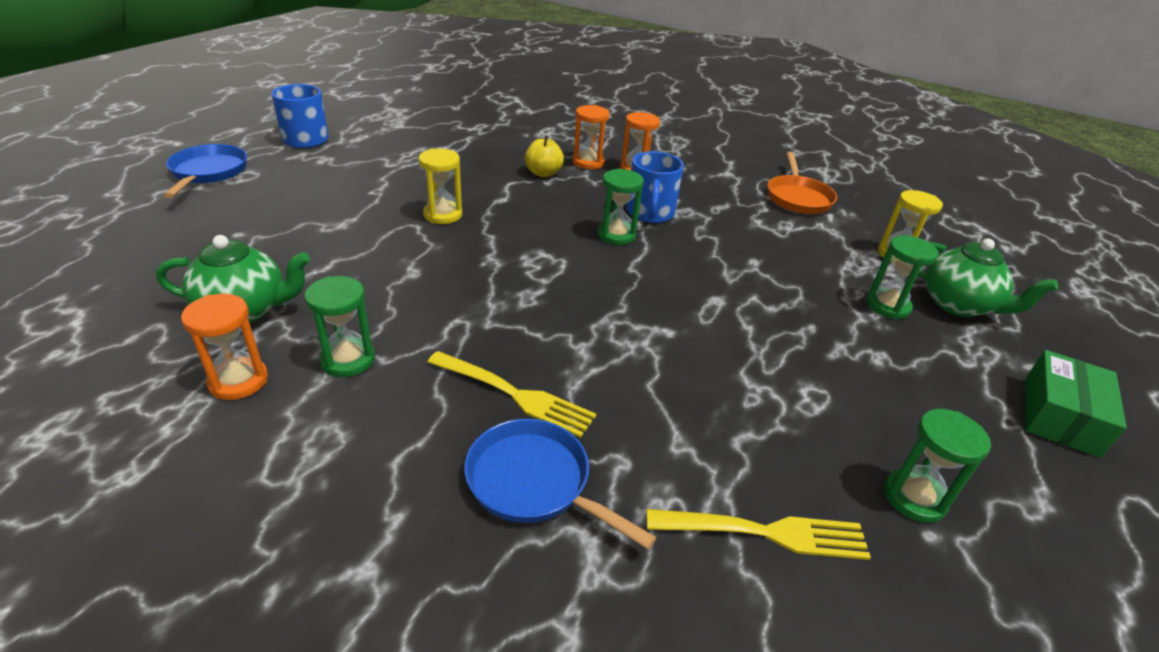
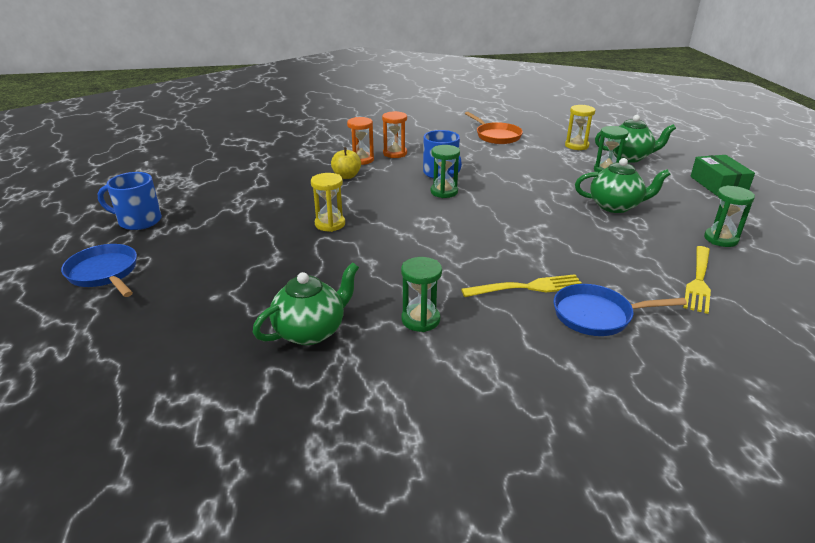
camera: 35 degrees left, 5 degrees down
(238, 381) = (381, 363): orange hourglass -> none
(763, 533) = (698, 280): yellow fork -> yellow fork turned 150 degrees clockwise
(815, 359) = (615, 206): none -> green teapot

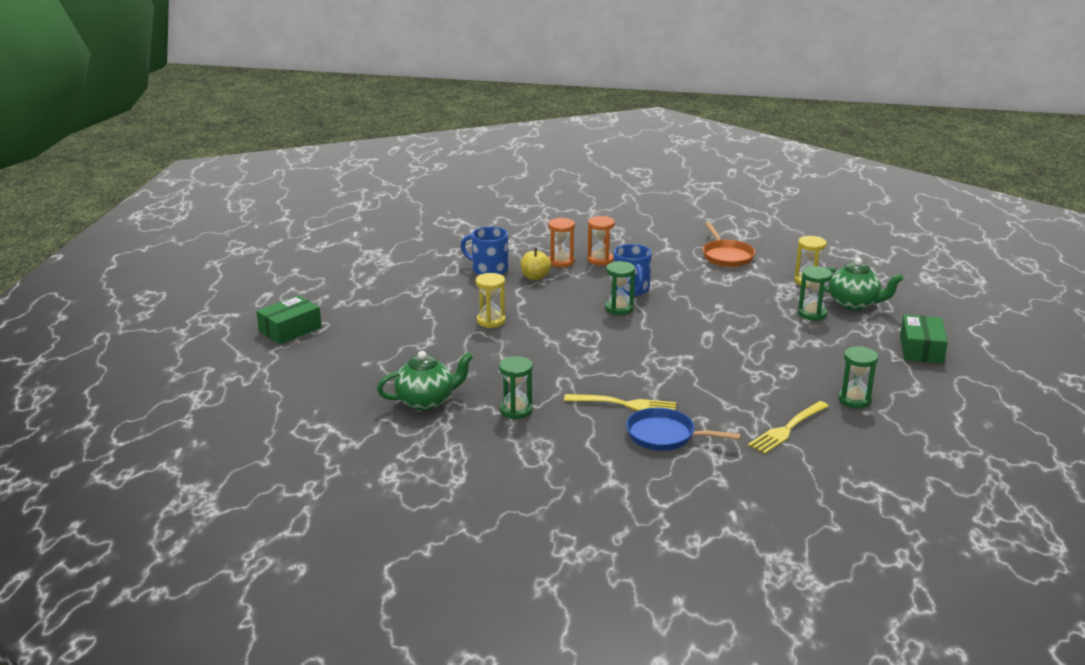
camera: 20 degrees right, 5 degrees down
(104, 273) = (290, 330): blue pan -> green box
(138, 221) = (330, 290): blue mug -> blue mug (489, 269)
(615, 206) = (781, 351): green teapot -> none

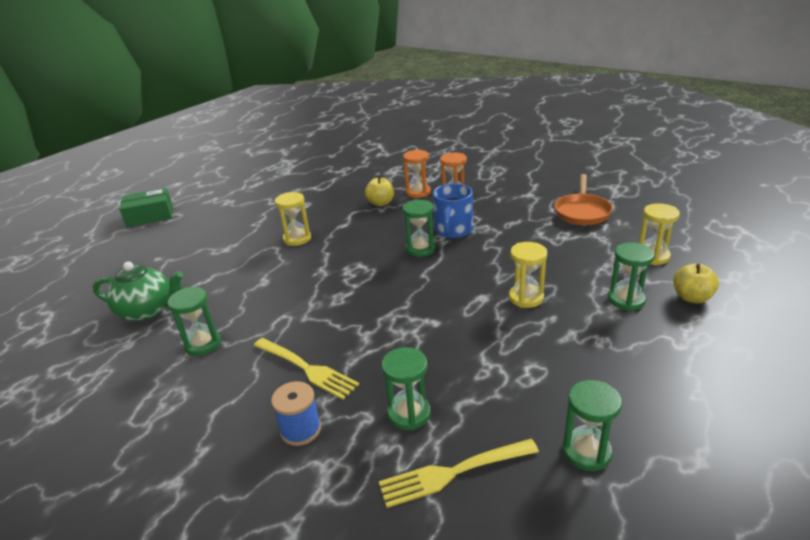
camera: 30 degrees right, 5 degrees up
(489, 269) = (352, 189): blue mug -> none
(665, 436) = (301, 430): blue pan -> blue spool
(729, 410) = (409, 413): none -> green hourglass
(740, 326) = (526, 298): none -> yellow hourglass
(854, 304) = (691, 297): green teapot -> yellow apple
(921, 349) = (747, 390): green box -> none

